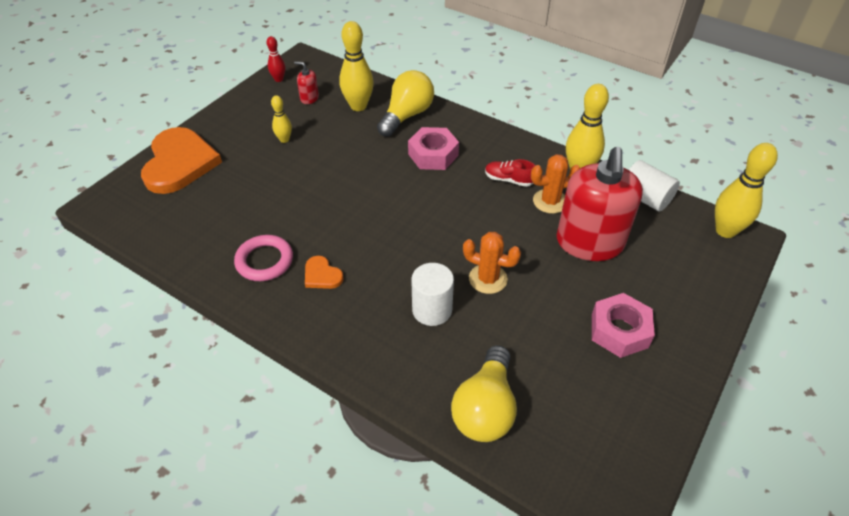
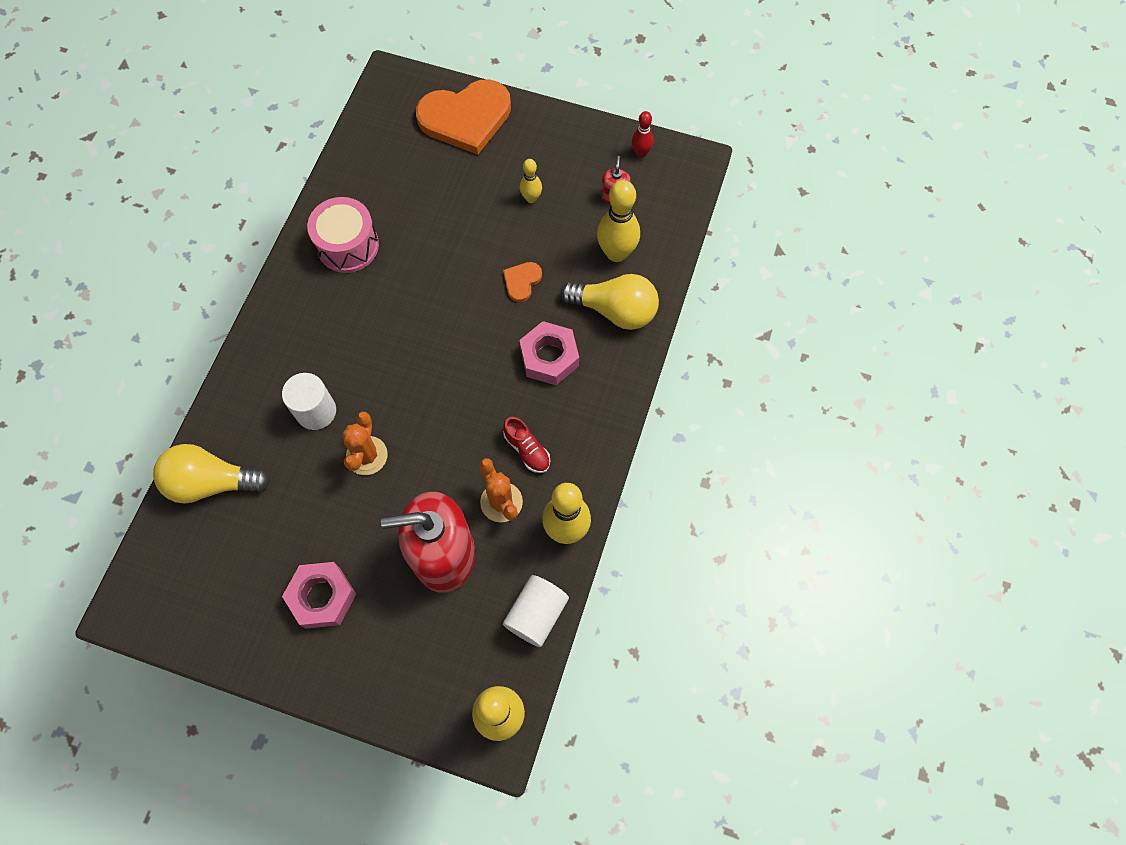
camera: 75 degrees right, 20 degrees up
(264, 261) = (348, 245): pink ring -> pink drum
(322, 275) = (340, 301): orange heart -> orange heart (522, 281)
(508, 180) = (527, 450): red shoe -> red shoe turned 135 degrees clockwise

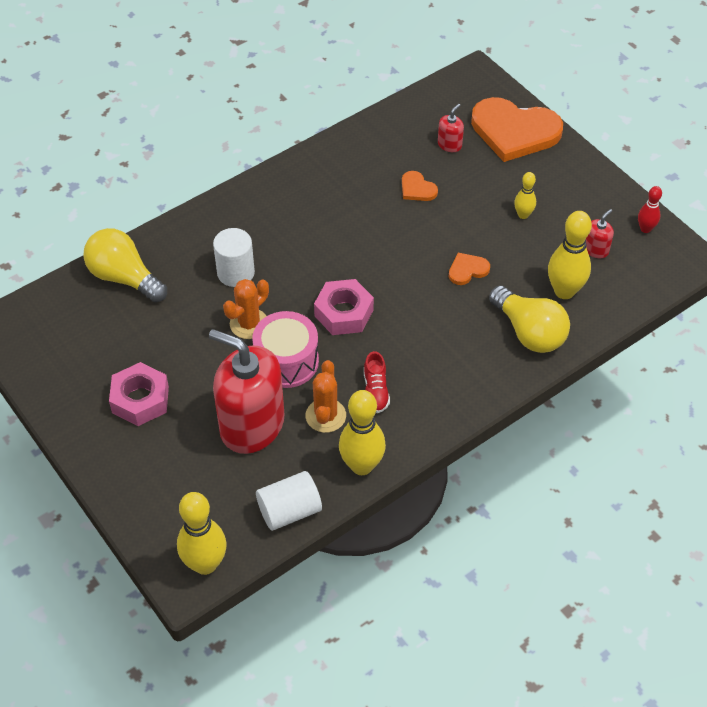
camera: 35 degrees right, 15 degrees down
(348, 245) = (349, 173): pink drum -> pink drum (286, 361)
(418, 164) = (449, 145): none -> red soap dispenser
(421, 226) = (417, 189): none -> orange heart
(549, 357) = (446, 336): pink nut -> pink nut (344, 313)

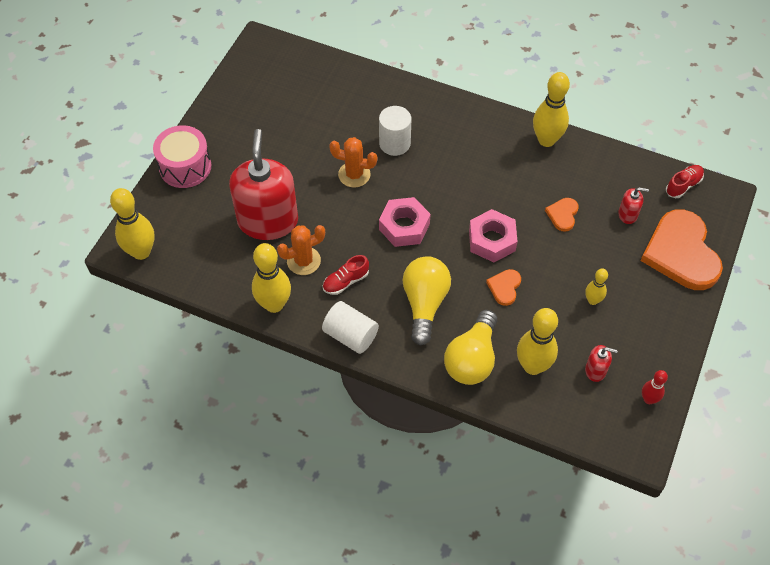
camera: 60 degrees right, 5 degrees up
(124, 277) = (345, 84): yellow light bulb -> yellow light bulb (424, 304)
(140, 400) = (249, 147): pink nut -> pink nut (492, 240)
(286, 361) = (336, 213): pink drum -> pink drum (185, 167)
(289, 511) = (210, 279): white cylinder -> white cylinder (350, 335)
(324, 157) = (546, 140): none -> yellow bowling pin
(446, 93) = (683, 185): none -> red shoe
(467, 270) = (504, 287): orange heart -> orange heart turned 105 degrees counterclockwise

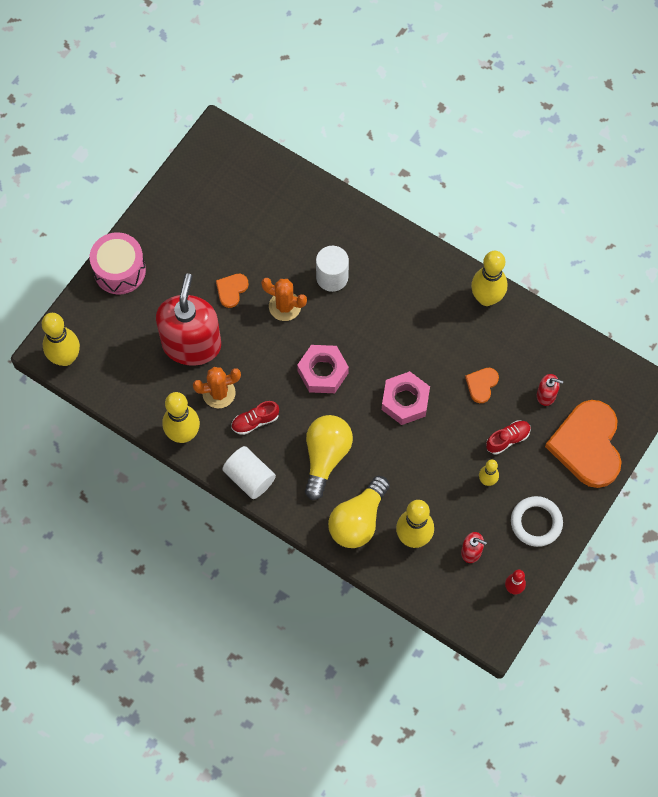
camera: 10 degrees right, 10 degrees up
(504, 287) = (406, 453): orange heart -> orange heart (231, 290)
(653, 332) = (536, 522): none -> white ring
(683, 185) = (611, 372): red shoe -> red shoe (507, 439)

